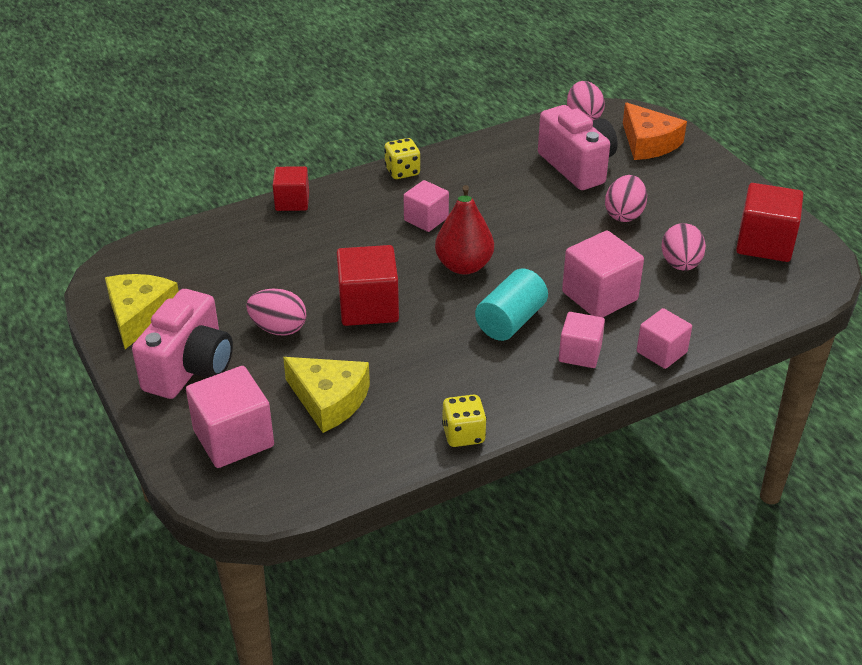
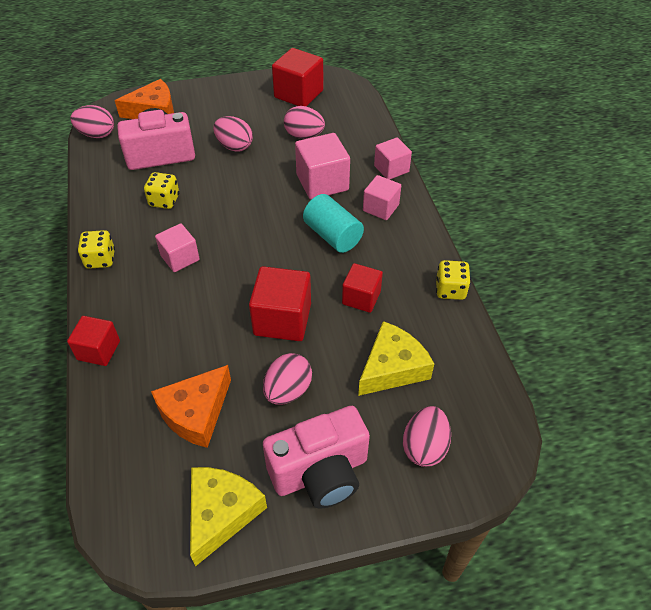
camera: 75 degrees left, 10 degrees up
(139, 315) = (221, 513): yellow cheese -> yellow cheese turned 90 degrees clockwise
(190, 368) = (320, 472): pink camera -> pink camera turned 120 degrees clockwise
(233, 438) = (424, 447): pink cube -> pink egg
(238, 275) = (195, 413): none -> orange cheese
(421, 360) = (361, 298): none -> red cube
(464, 266) = (254, 247): red pear -> none
(504, 188) = (164, 201): none -> yellow dice

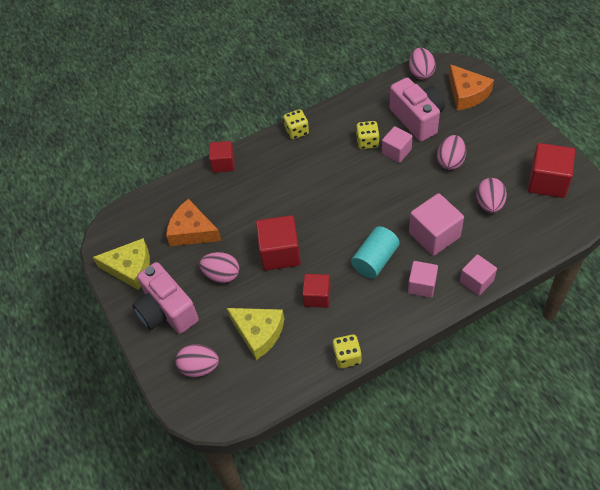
camera: 80 degrees right, 5 degrees up
(180, 258) = (315, 173): pink cube -> pink cube (396, 151)

